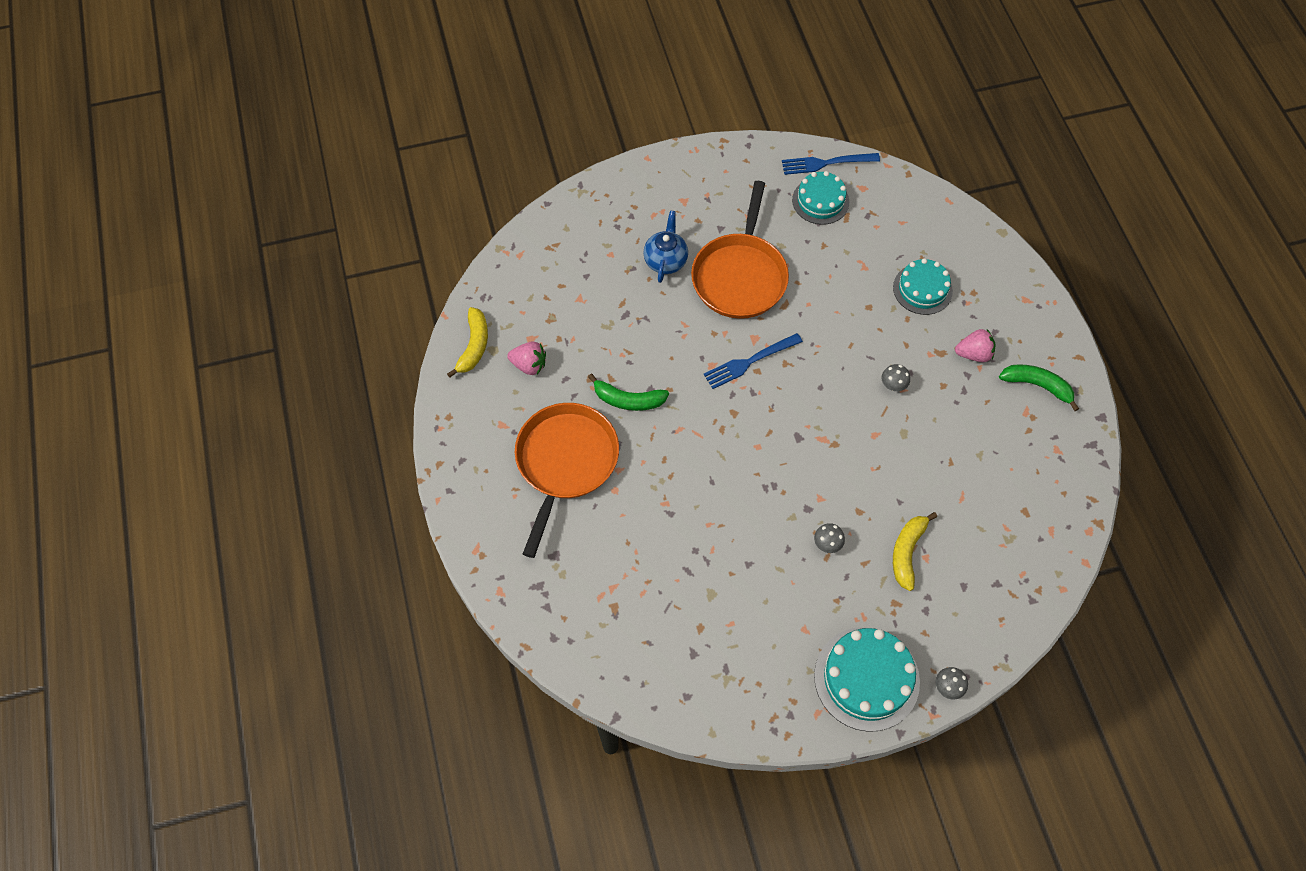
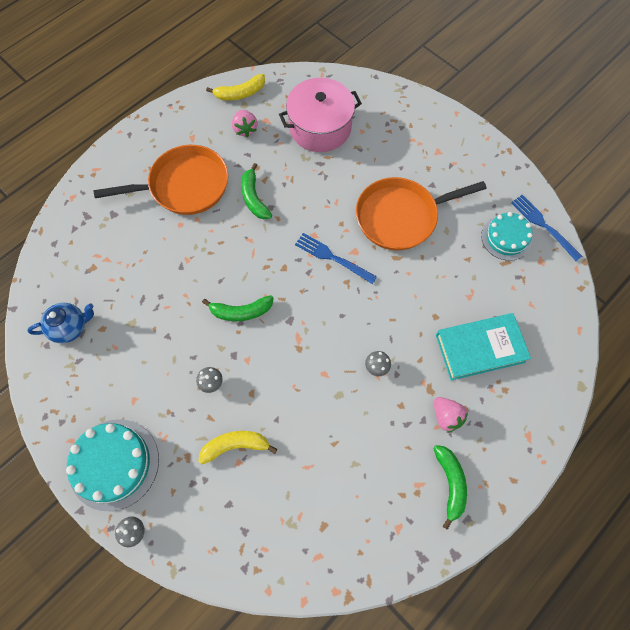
camera: 60 degrees right, 5 degrees up
(578, 291) = (320, 127): none -> pink pot
(665, 260) = (380, 165): blue teapot -> blue teapot (70, 327)
(761, 478) = (241, 311): none -> green banana
(922, 289) = (480, 348): turquoise cake -> turquoise book

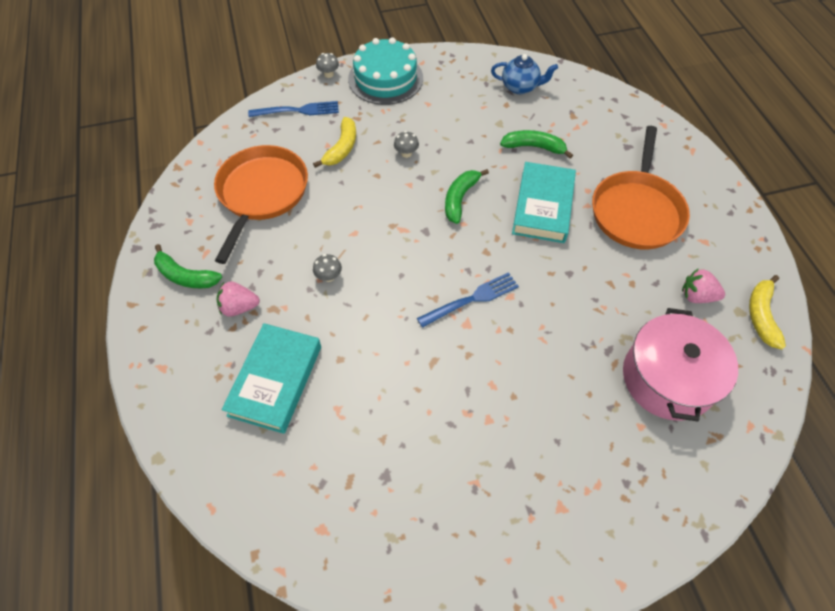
camera: 120 degrees right, 10 degrees down
(70, 327) = (520, 87): blue teapot -> blue teapot turned 90 degrees counterclockwise
(215, 248) = (542, 206): none -> turquoise book
(254, 198) = (589, 263): green banana -> green banana (534, 147)
(400, 217) = (484, 396): orange pan -> orange pan (261, 193)
(506, 238) = (380, 507): turquoise cake -> none
(543, 225) = (366, 574): blue fork -> blue fork (298, 110)

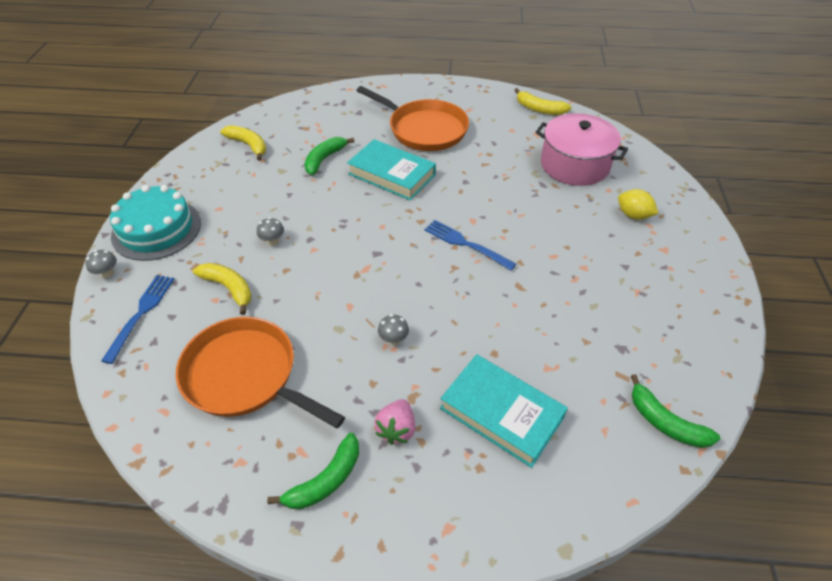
camera: 70 degrees left, 10 degrees down
(460, 199) = (353, 220): green banana -> green banana (665, 422)
(471, 299) = (466, 244): blue fork -> blue fork turned 45 degrees counterclockwise
(520, 87) = (248, 145): blue teapot -> yellow banana
(606, 462) = (633, 215): none -> yellow lemon
(697, 296) = (513, 129): pink strawberry -> none

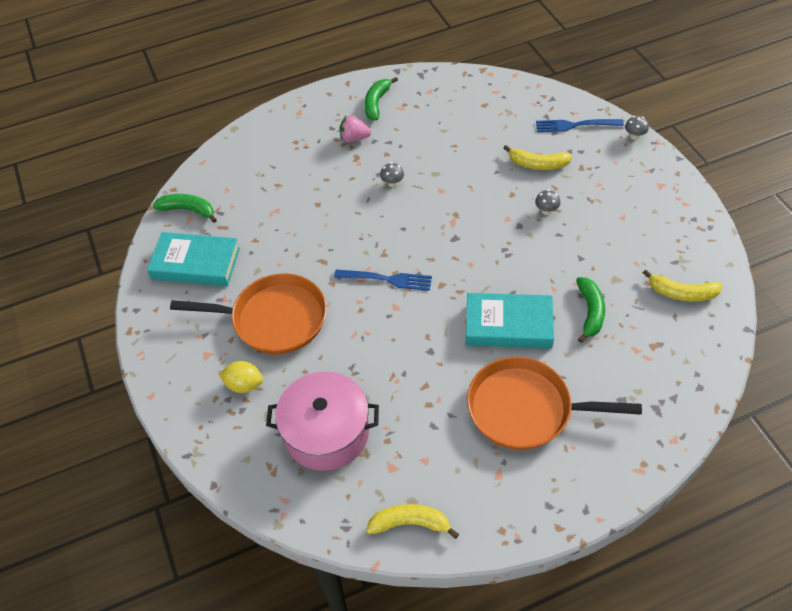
camera: 155 degrees right, 5 degrees up
(141, 314) = (575, 125): blue fork -> blue fork turned 105 degrees clockwise
(156, 229) = (646, 179): turquoise cake -> none
(245, 375) = (469, 124): orange pan -> orange pan (274, 319)
(397, 429) = (354, 138): pink strawberry -> pink strawberry turned 75 degrees counterclockwise
(501, 413) = (295, 172): turquoise book -> turquoise book (196, 263)

